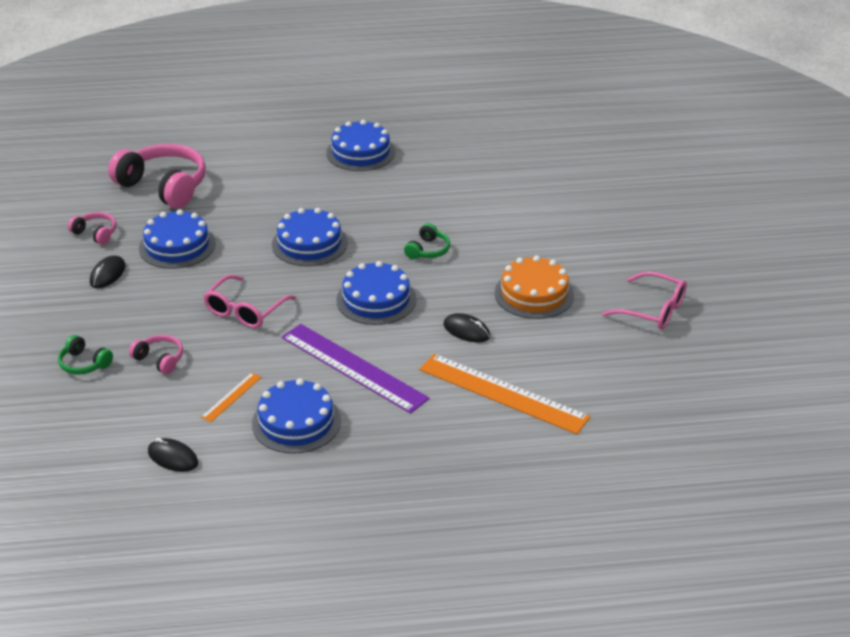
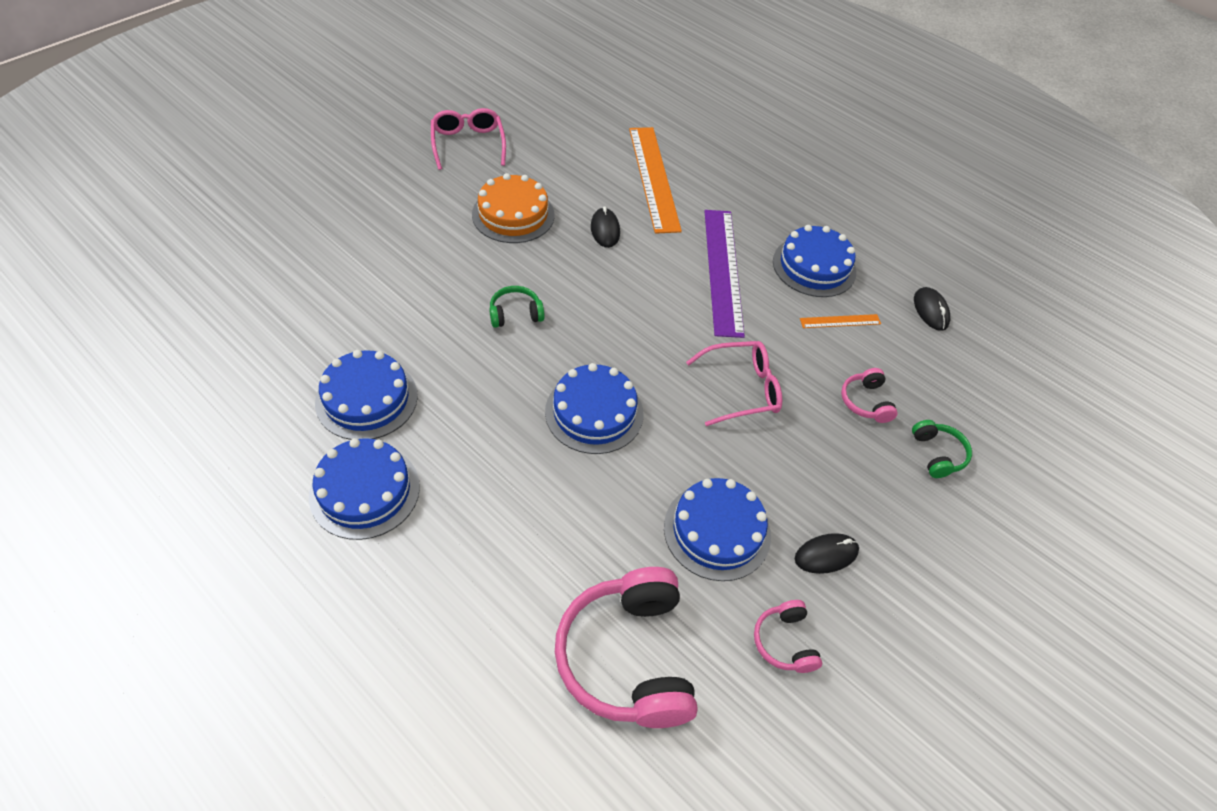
camera: 135 degrees left, 15 degrees up
(376, 299) = (626, 307): blue cake -> blue cake (366, 399)

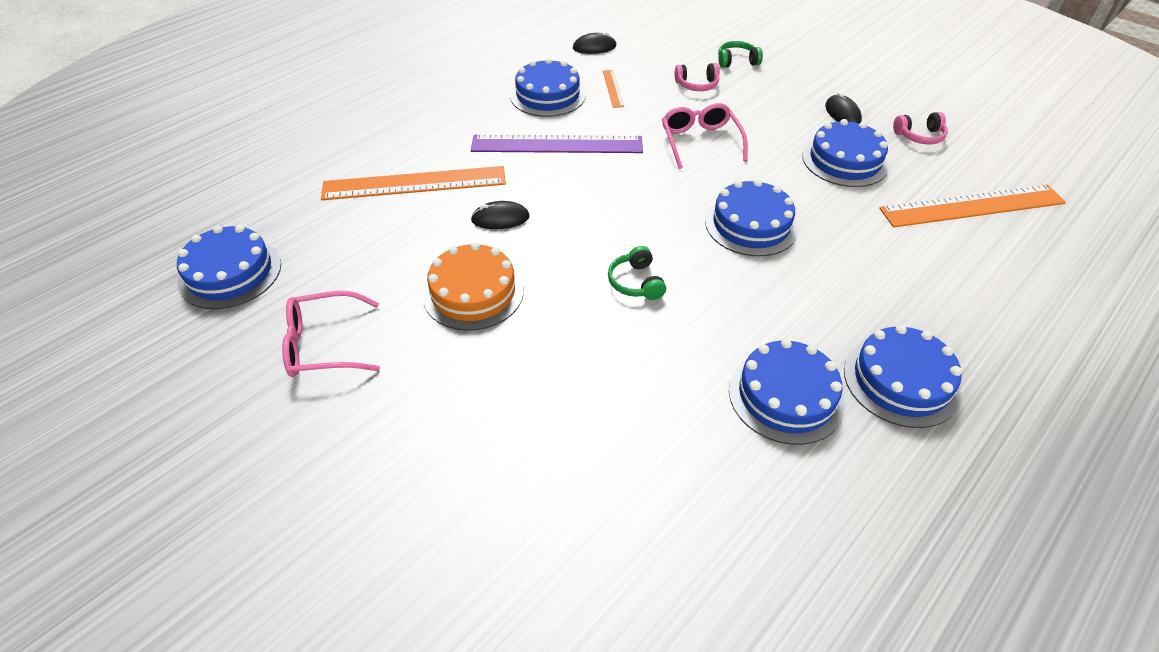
camera: 85 degrees left, 5 degrees down
(545, 96) = (230, 273): none -> blue cake
(627, 657) = (972, 206): pink headphones -> orange ruler

